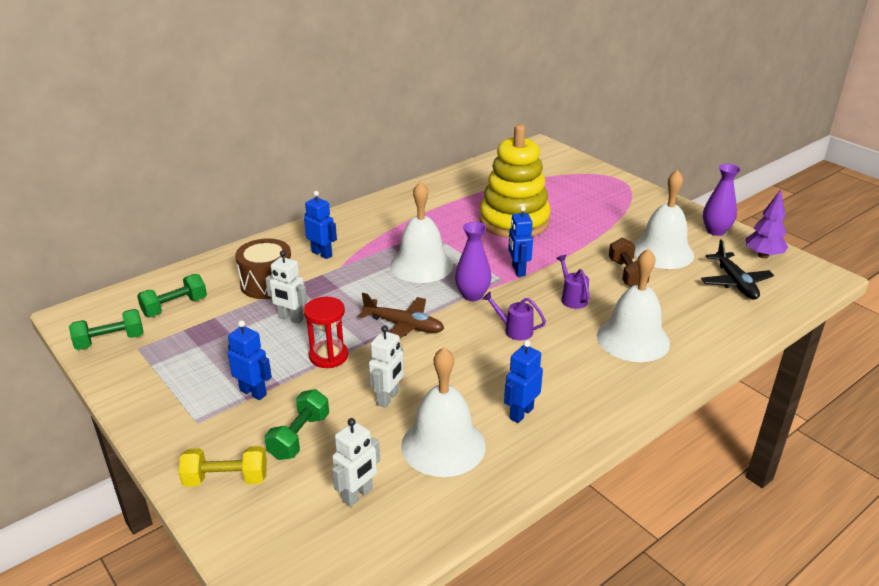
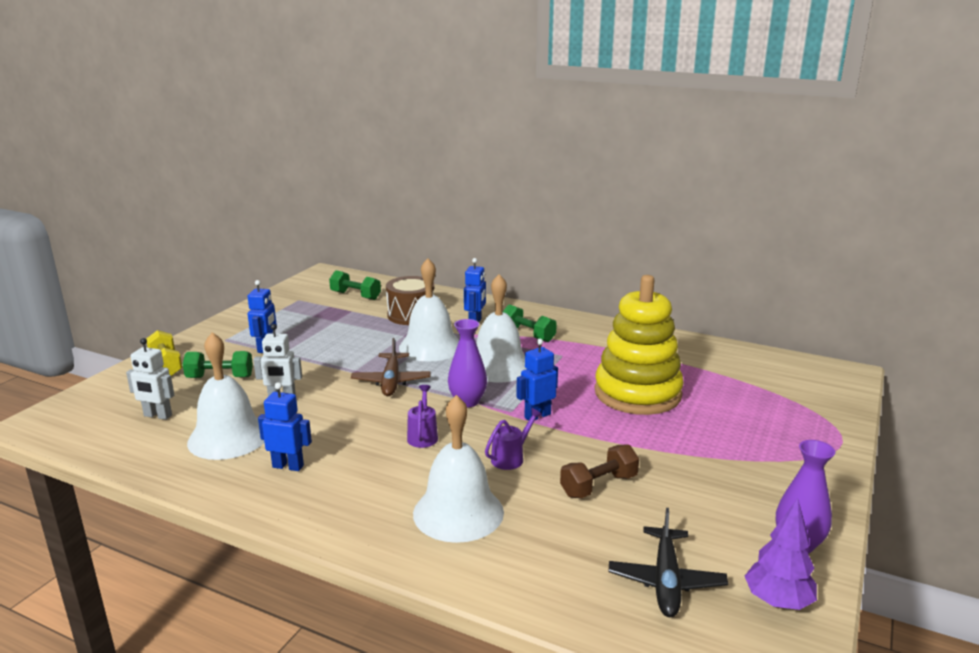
camera: 65 degrees right, 10 degrees down
(110, 341) = (302, 290): green dumbbell -> green dumbbell (528, 335)
(290, 318) = (369, 335): white robot -> none
(328, 356) = (327, 362): red hourglass -> none
(662, 252) = (681, 505): white bell -> white bell (430, 347)
(735, 282) = (665, 580): black plane -> black plane turned 45 degrees counterclockwise

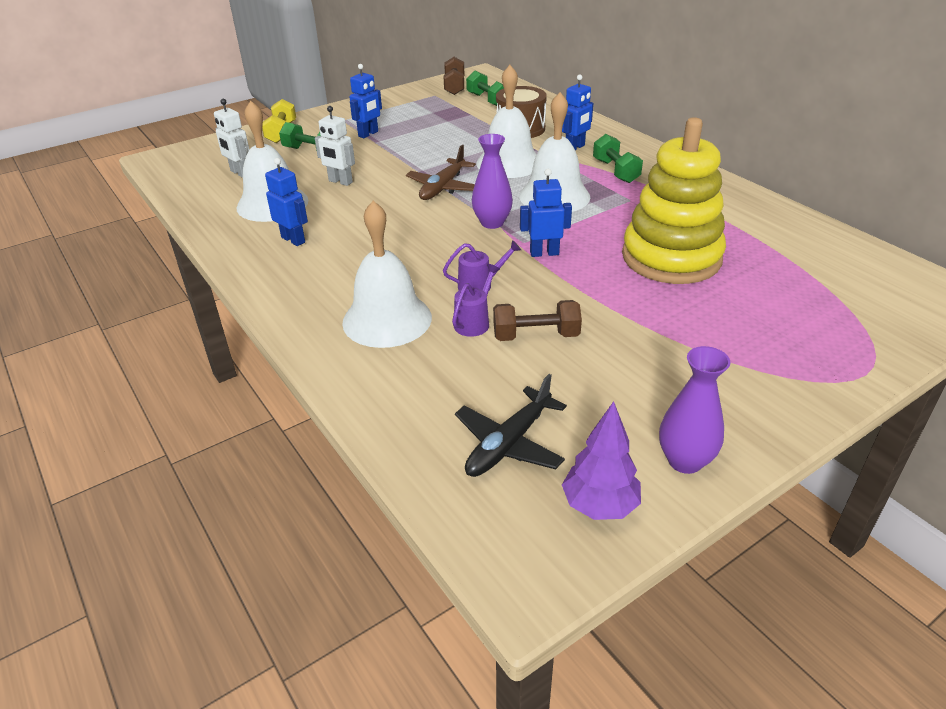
camera: 30 degrees right, 15 degrees up
(310, 289) = (454, 86): none -> brown dumbbell
(423, 436) = (423, 244): purple watering can -> purple watering can (474, 322)

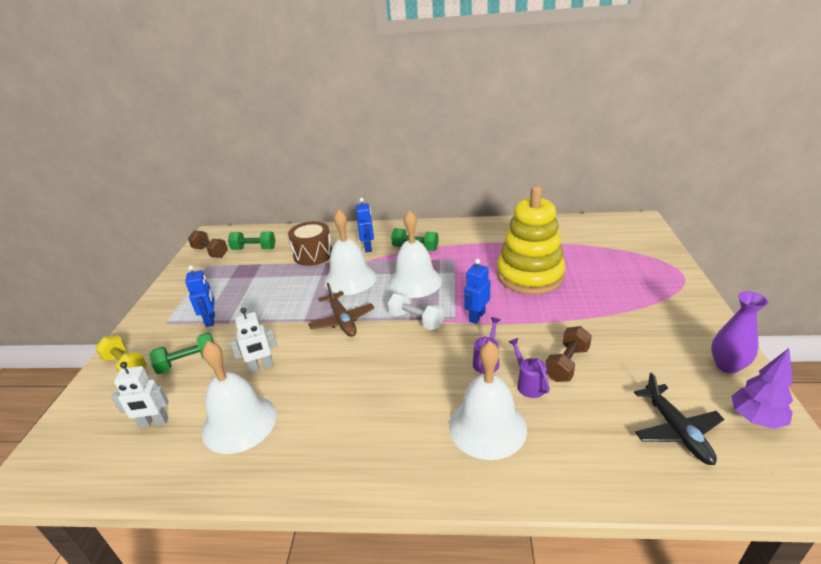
camera: 50 degrees left, 5 degrees down
(293, 240) = (315, 433): blue robot -> none
(492, 223) = (416, 320): purple vase -> white dumbbell

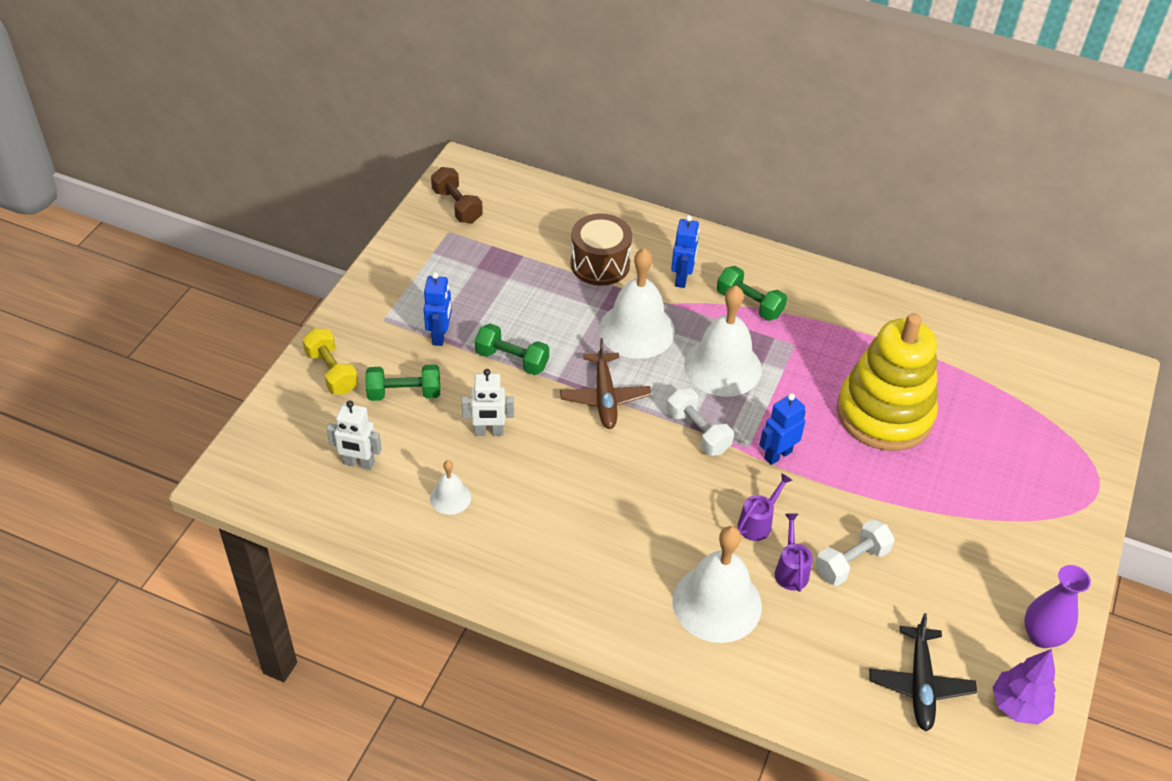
camera: 15 degrees right, 15 degrees up
(239, 423) = (450, 497): white bell -> white bell, size x0.48
(254, 249) = (519, 221): green dumbbell -> green dumbbell (512, 360)
(567, 364) = (851, 562): brown dumbbell -> white dumbbell

